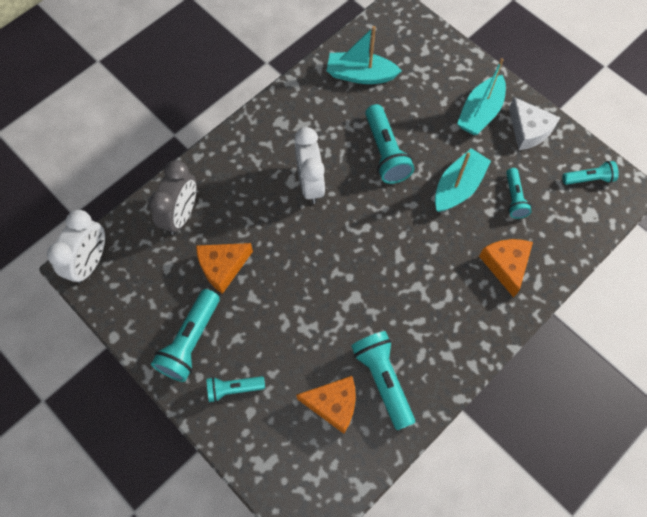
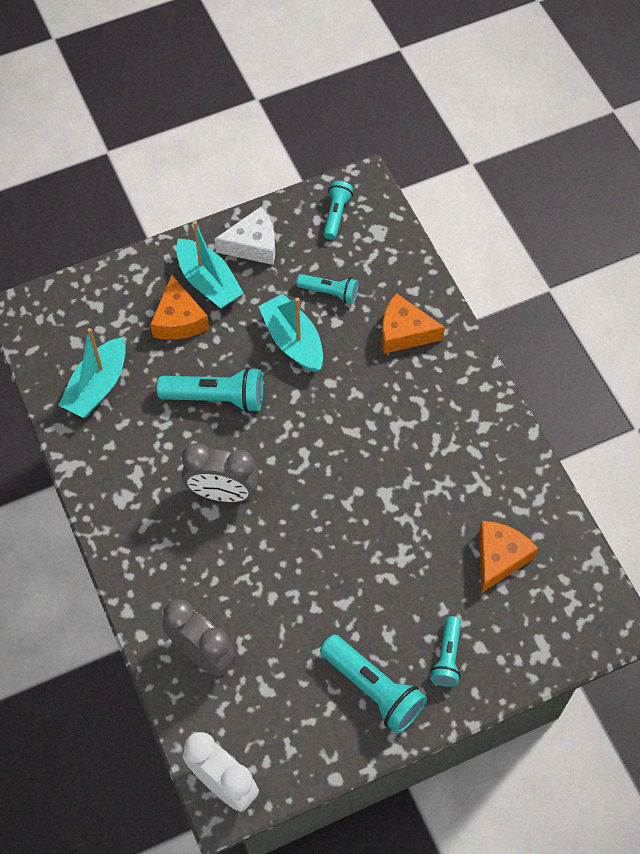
camera: 70 degrees left, 5 degrees down
(222, 267) = (292, 625): orange cheese -> orange cheese (179, 320)
(310, 184) = (223, 493): white clock -> grey clock
(383, 379) = (488, 499): turquoise flashlight -> none

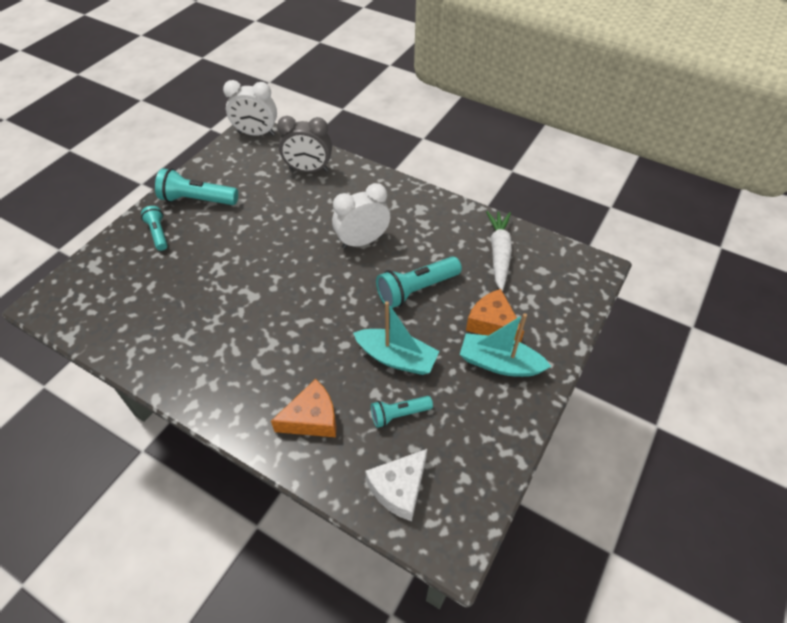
camera: 145 degrees right, 10 degrees down
(97, 386) = (499, 253): turquoise boat -> white carrot
(223, 493) = (362, 241): grey clock -> white clock
(253, 245) = (496, 416): white cheese -> white cheese (399, 488)
(336, 214) = (452, 495): turquoise flashlight -> none
(499, 558) = (146, 300): orange cheese -> none

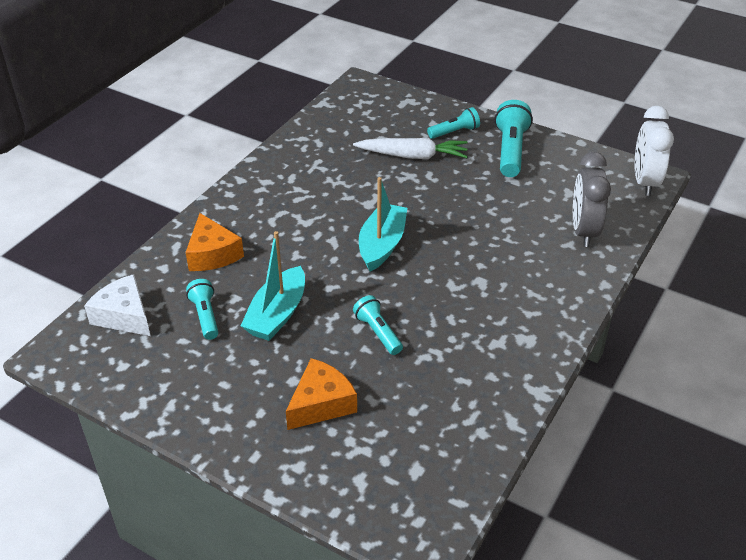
camera: 90 degrees right, 10 degrees down
(362, 241) = (457, 283): white clock -> none
(416, 290) = (378, 332): turquoise flashlight -> turquoise flashlight, size x0.61
(499, 253) = (446, 421): white carrot -> white carrot (413, 156)
(499, 363) = (260, 406): turquoise boat -> turquoise boat (382, 245)

